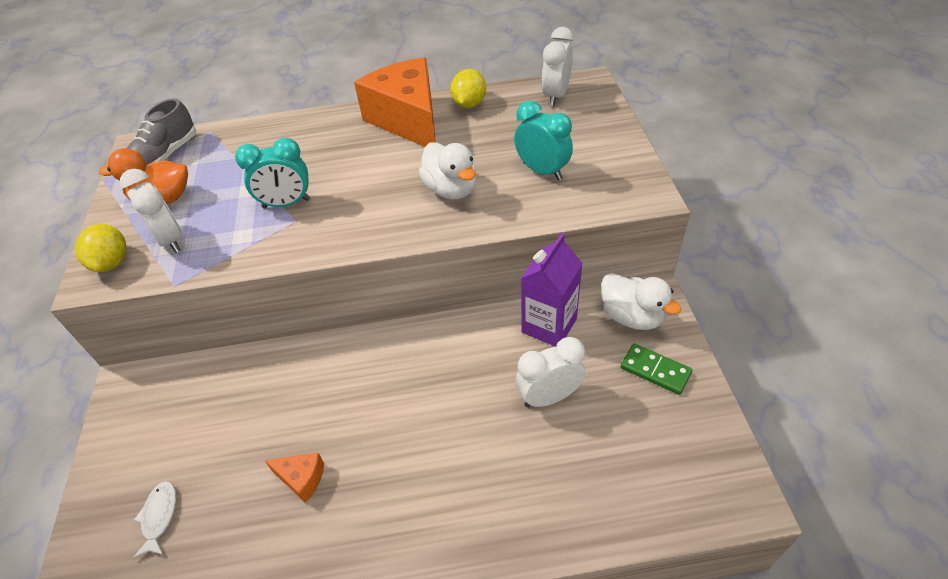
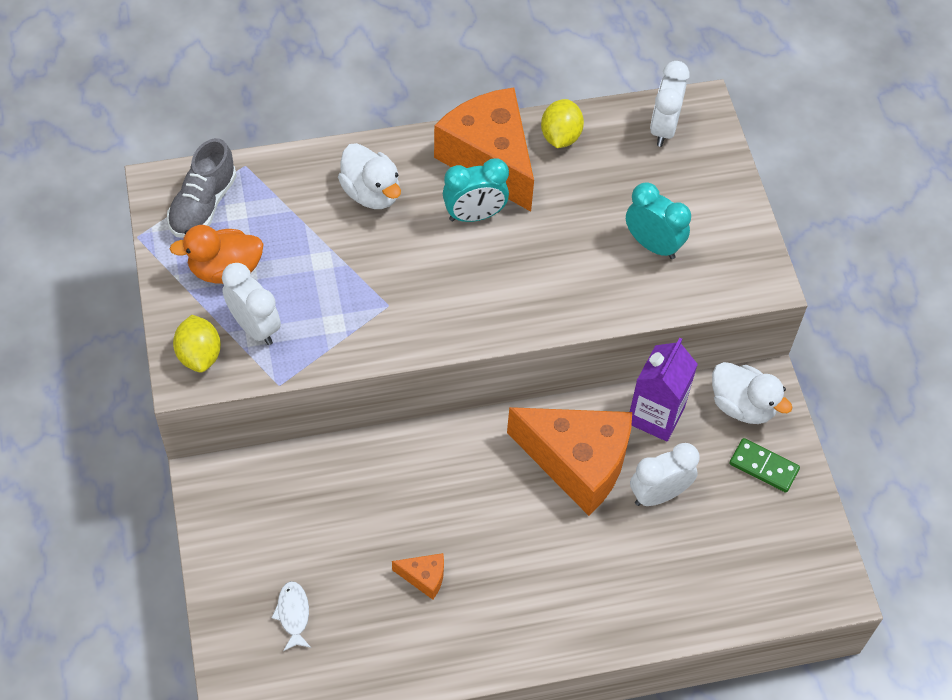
camera: 10 degrees left, 10 degrees up
(286, 203) = (372, 281): turquoise clock -> turquoise clock (474, 215)
(451, 190) = (554, 268): white duck -> white duck (371, 193)
(471, 368) = (577, 463): none -> orange cheese

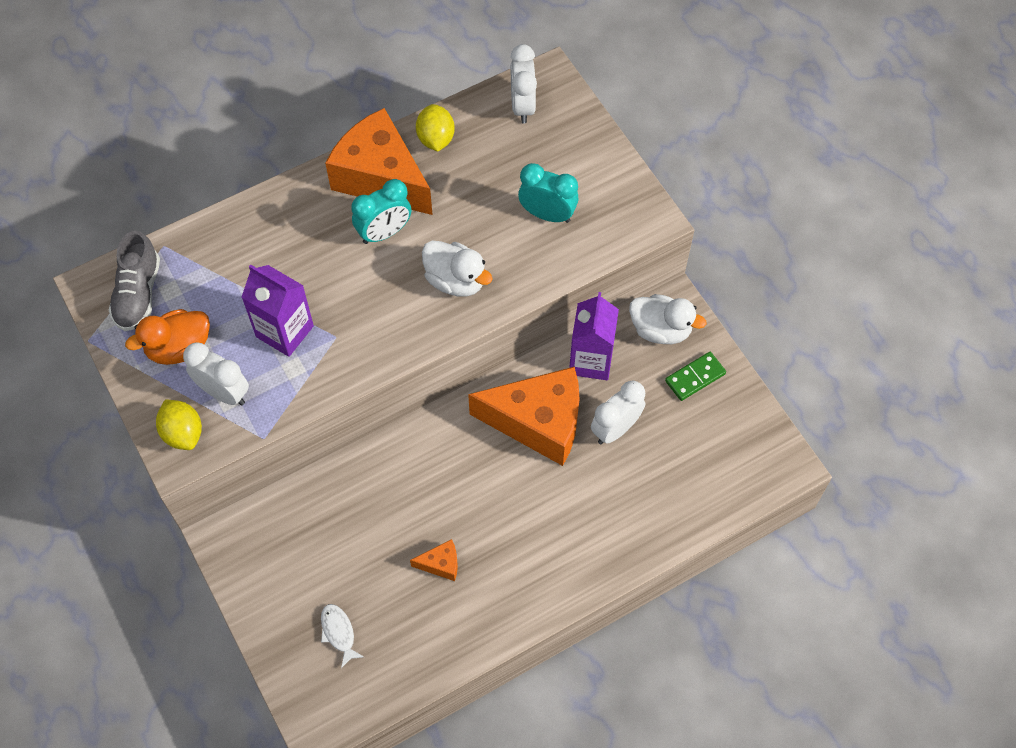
camera: 15 degrees left, 5 degrees up
(338, 284) = (284, 331): none -> purple carton
(371, 193) = (286, 238): white duck -> white duck (456, 280)
(763, 466) = (695, 377): green domino -> green domino turned 45 degrees counterclockwise

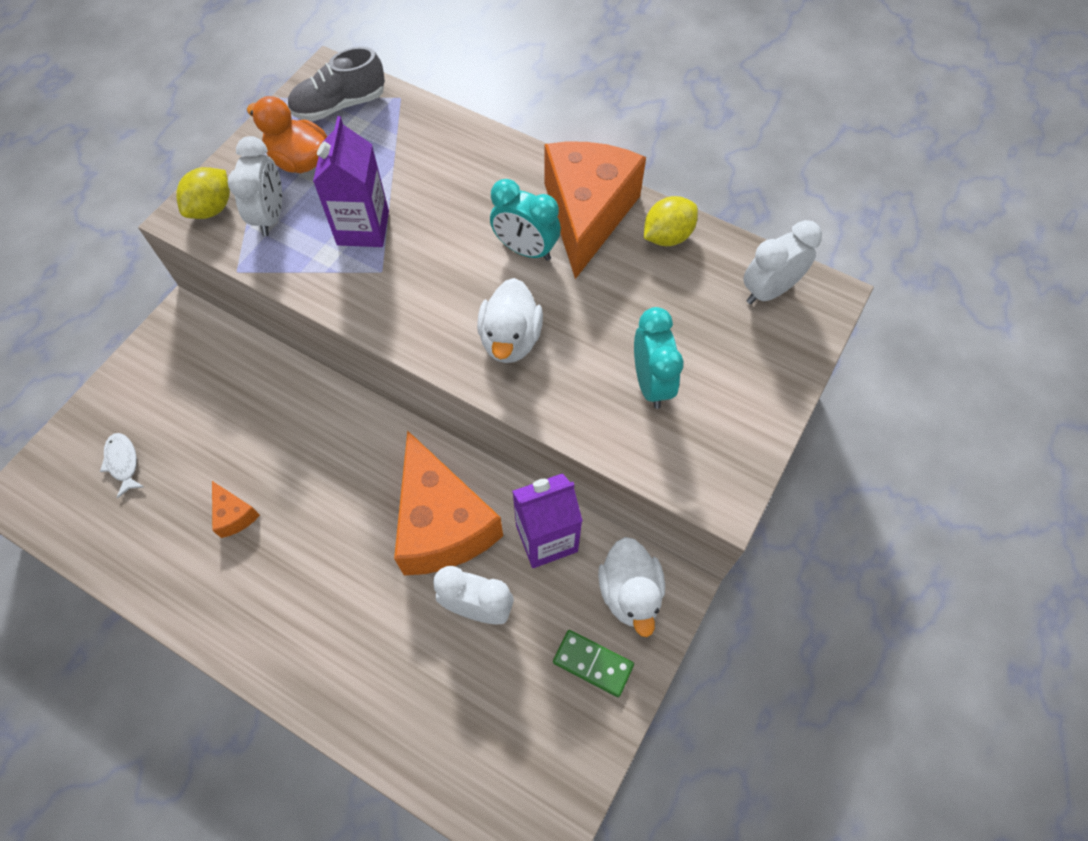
camera: 60 degrees right, 0 degrees up
(339, 632) = (123, 462): white fish -> white fish turned 60 degrees counterclockwise

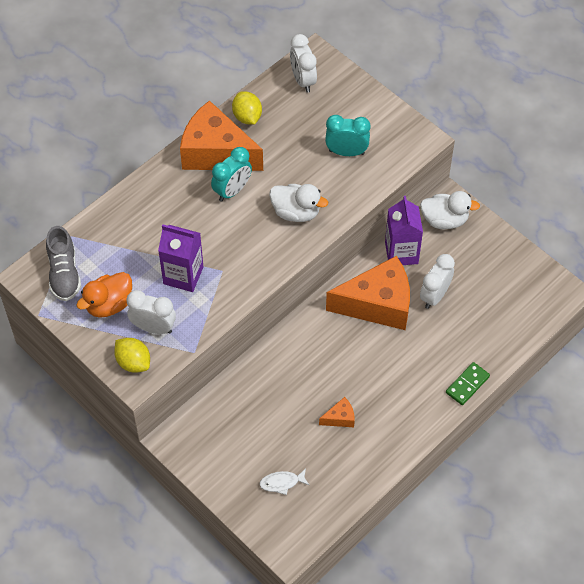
camera: 75 degrees left, 5 degrees down
(593, 663) = (480, 247): green domino -> green domino (467, 384)

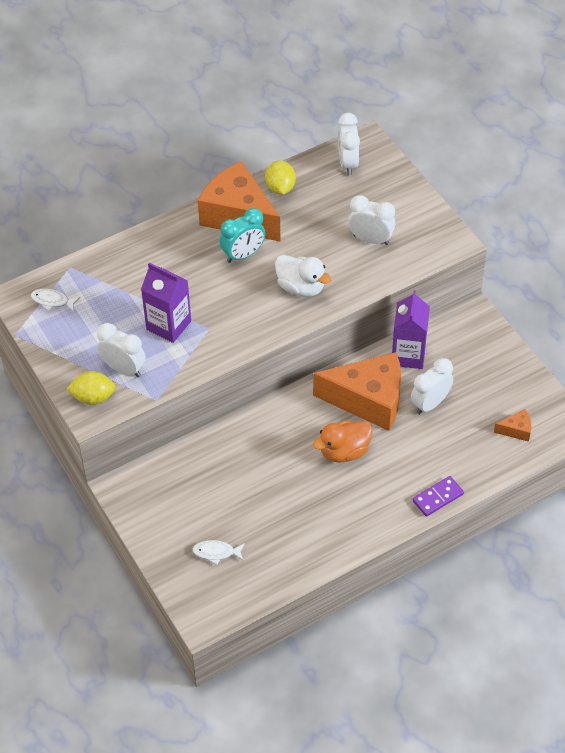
camera: 15 degrees right, 5 degrees down
(64, 274) = (52, 301): grey shoe -> white fish
(109, 305) = (87, 338): orange duck -> orange duck (344, 451)
(133, 362) = (93, 397): yellow lemon -> yellow lemon turned 60 degrees counterclockwise
(340, 418) = (295, 502): orange cheese -> orange cheese (516, 430)
(346, 152) = (371, 239): turquoise clock -> white clock
(444, 220) = (463, 332): white duck -> none
(467, 384) = (437, 497): green domino -> purple domino

